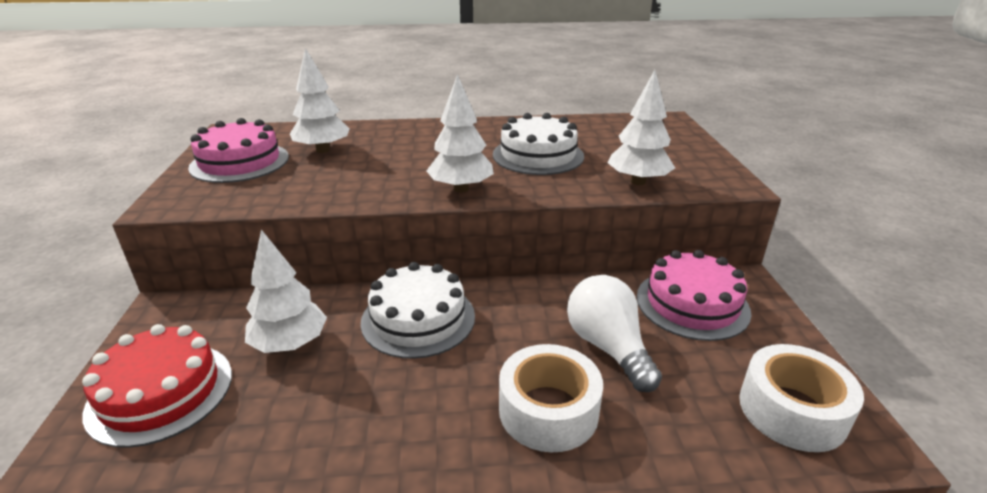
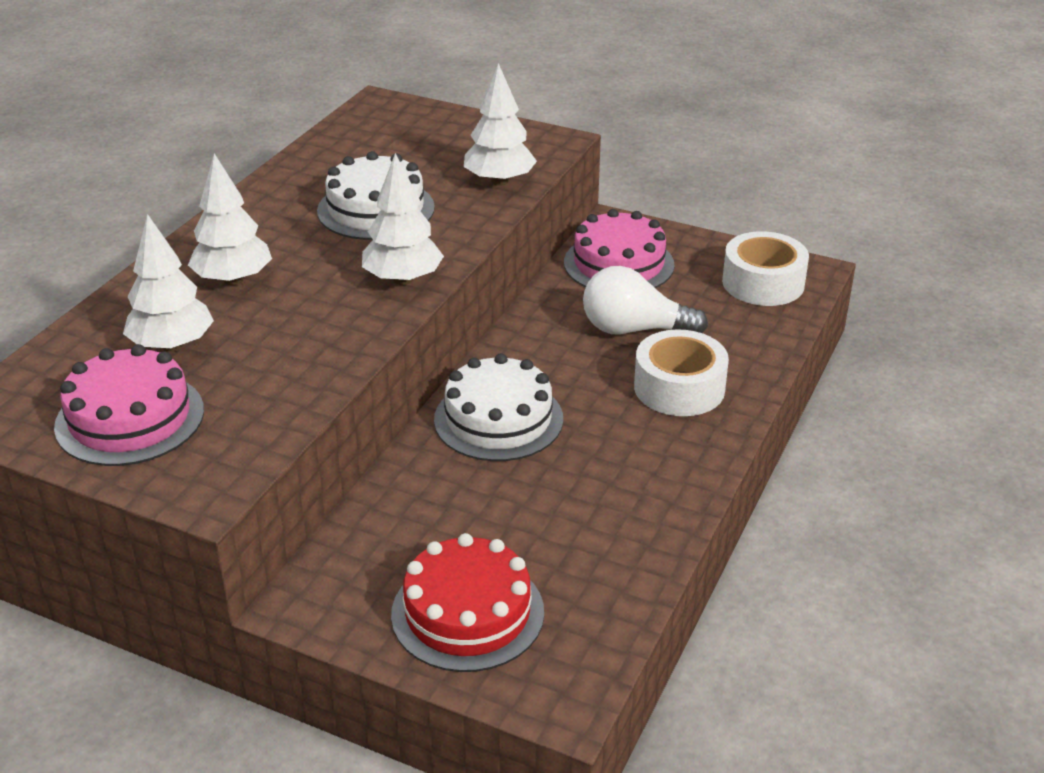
camera: 60 degrees left, 5 degrees up
(290, 344) = (464, 512): white tree -> white tree (233, 280)

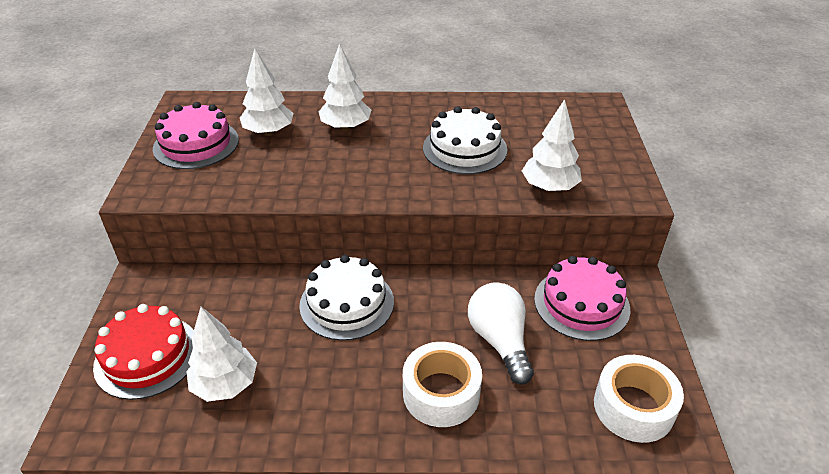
camera: 65 degrees right, 5 degrees up
(403, 279) = (389, 188): white tree -> white tree (225, 384)

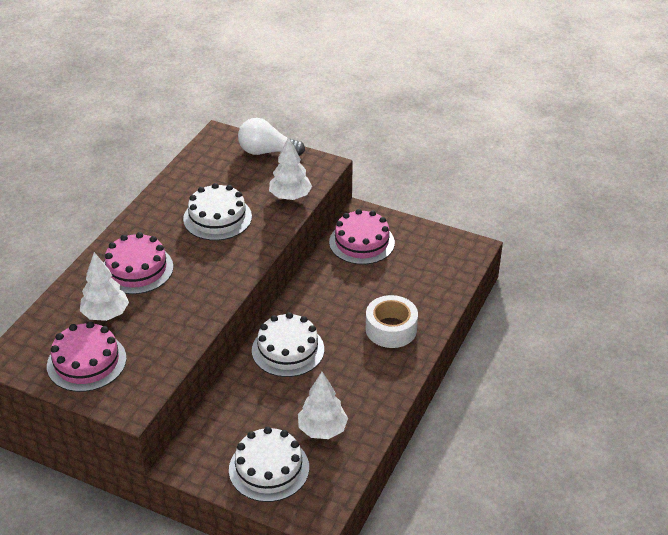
camera: 65 degrees left, 0 degrees up
(147, 356) = (269, 468): red cake -> white cake
(346, 127) = (137, 269): white tree -> pink cake
(500, 341) = (368, 289): white light bulb -> white light bulb (266, 152)
(633, 407) = (446, 256): white tape -> none

